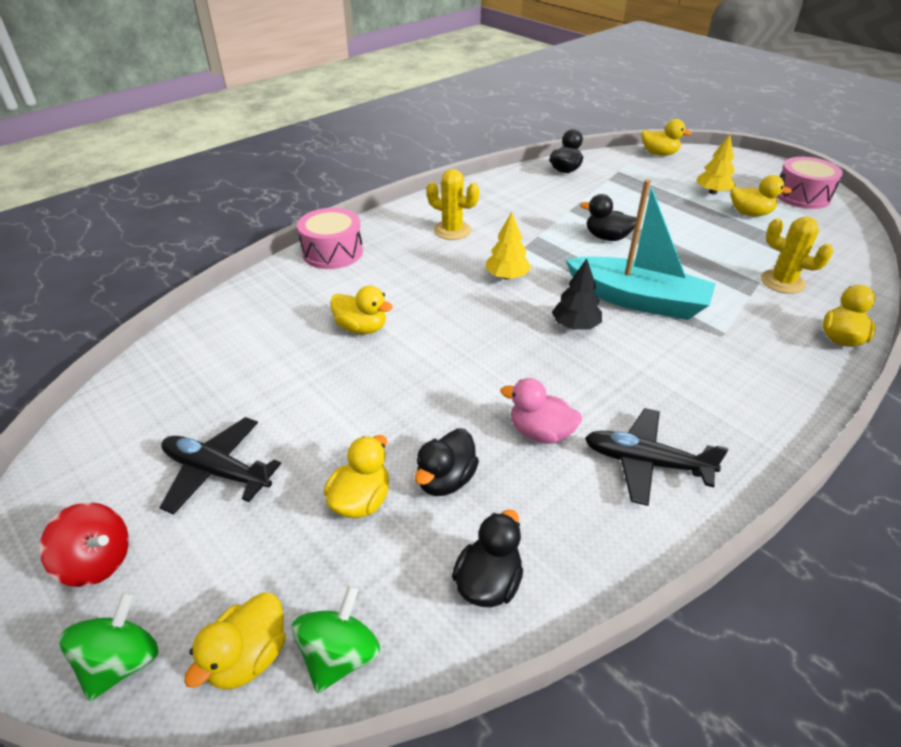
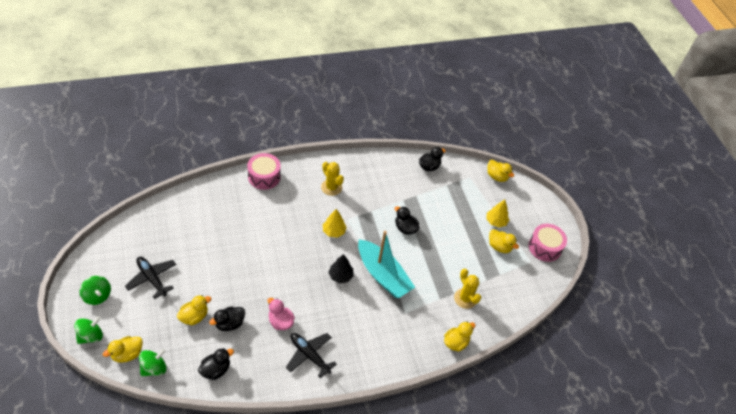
camera: 20 degrees right, 10 degrees up
(97, 562) = (97, 296): red spinning top -> green spinning top
(361, 328) = (247, 232): yellow duck -> none

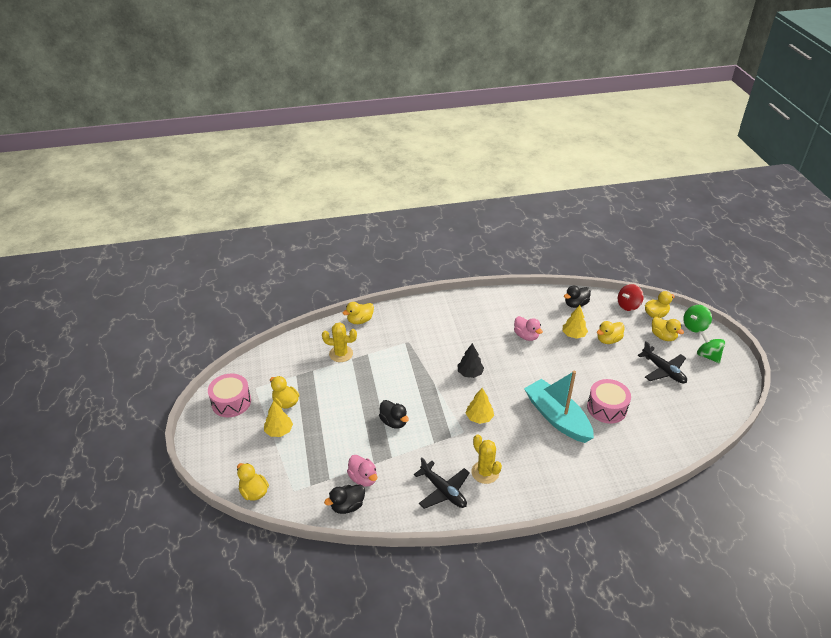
camera: 170 degrees left, 10 degrees down
(133, 322) = (663, 336): none -> yellow duck
(154, 368) = (628, 305): green spinning top -> red spinning top
(229, 324) = (573, 335): black duck -> yellow tree
(264, 177) = (576, 486): pink drum -> pink drum (606, 408)
(309, 355) = (496, 313): black plane -> black plane (443, 491)
(382, 275) = (425, 374): turquoise boat -> turquoise boat (557, 418)
(422, 184) = (363, 478): none -> pink duck
(465, 298) = (341, 354): yellow cactus -> yellow cactus turned 60 degrees counterclockwise

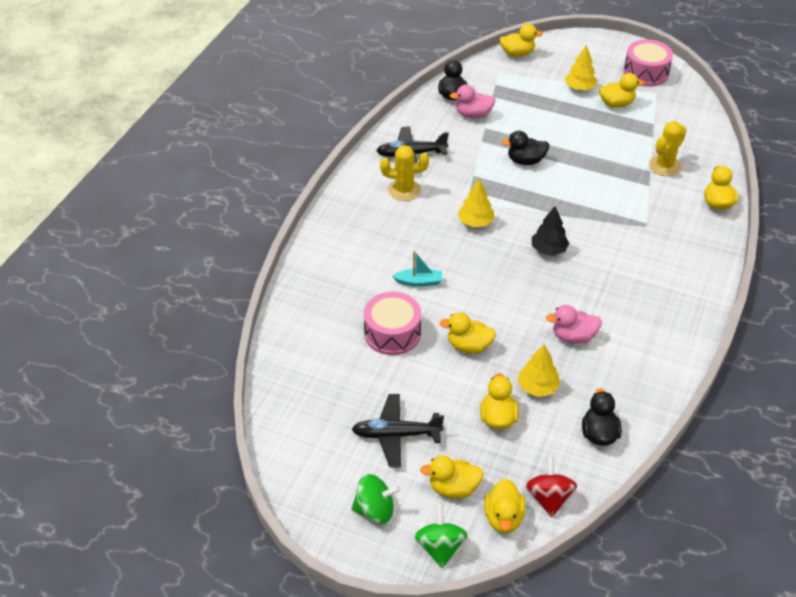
camera: 125 degrees right, 5 degrees up
(557, 418) = (419, 282): turquoise boat -> turquoise boat, size x0.43
(578, 372) = (469, 346): none -> yellow duck

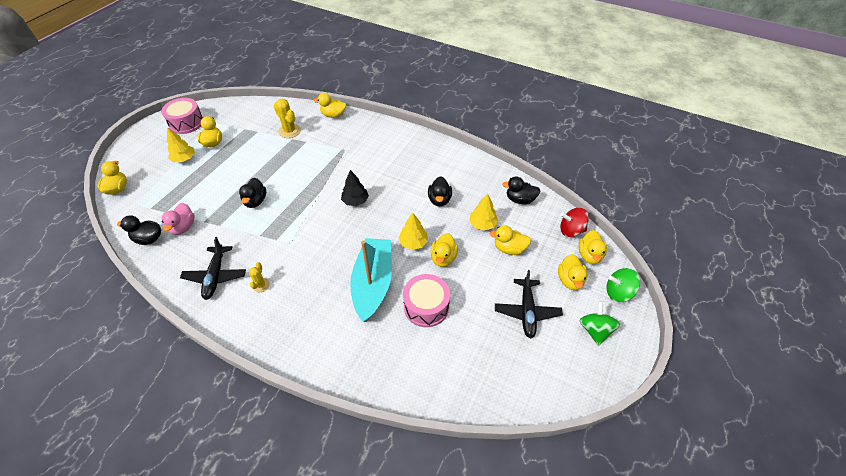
camera: 85 degrees left, 5 degrees up
(404, 190) = (261, 285): yellow cactus -> yellow cactus, size x0.59
(419, 282) = (373, 283): turquoise boat -> turquoise boat, size x2.35
(475, 222) = (315, 240): yellow tree -> yellow tree (413, 243)
(503, 518) = (589, 255): yellow duck -> yellow duck turned 90 degrees clockwise
(573, 337) = (439, 200): pink duck -> black duck

